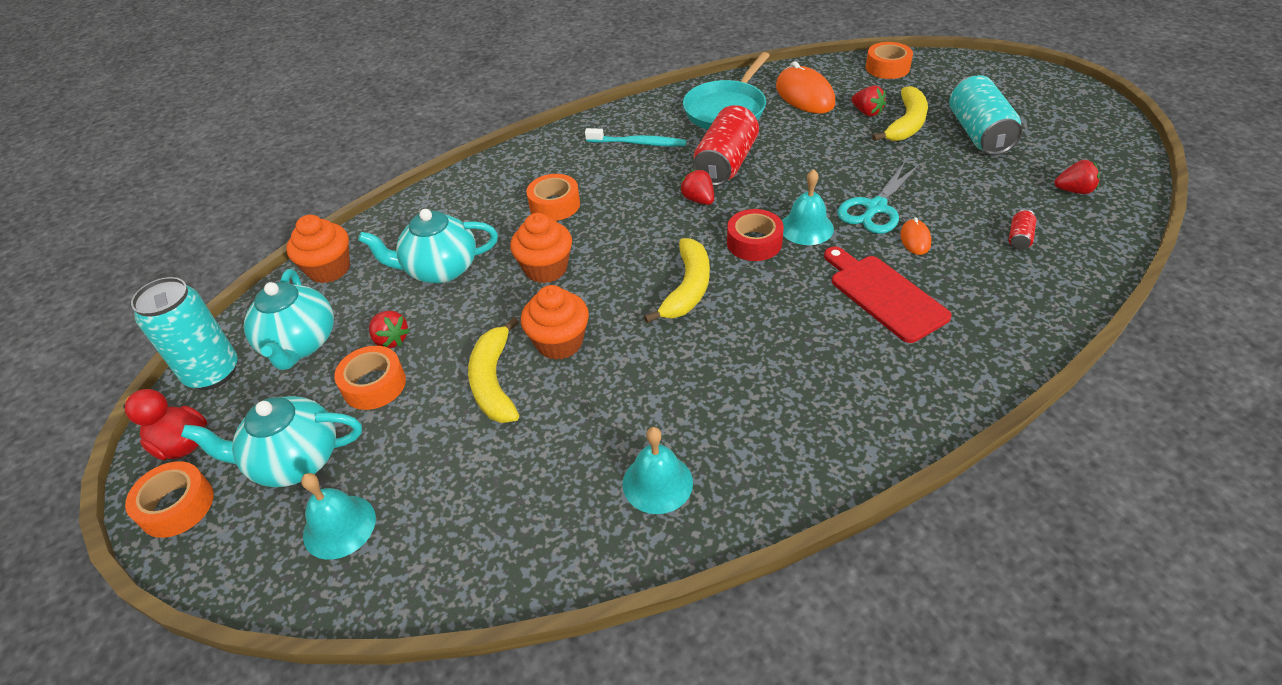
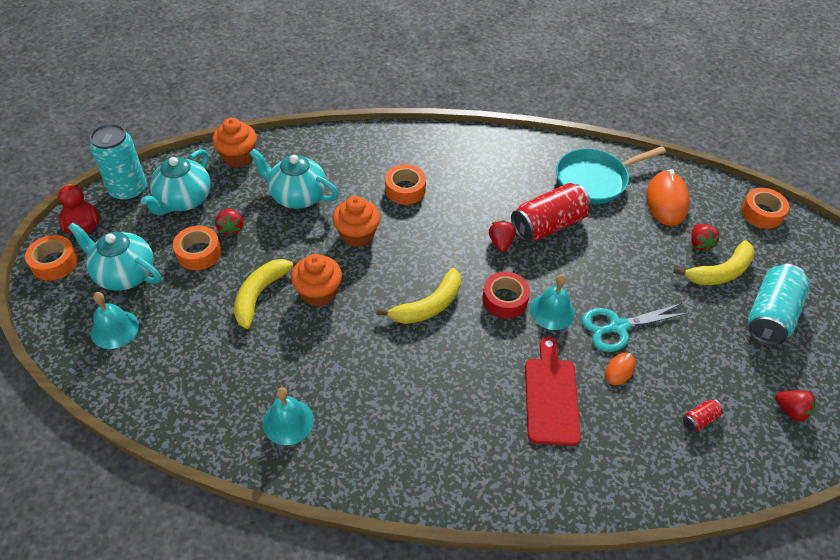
camera: 30 degrees right, 5 degrees up
(638, 143) = (504, 172): turquoise toothbrush -> none

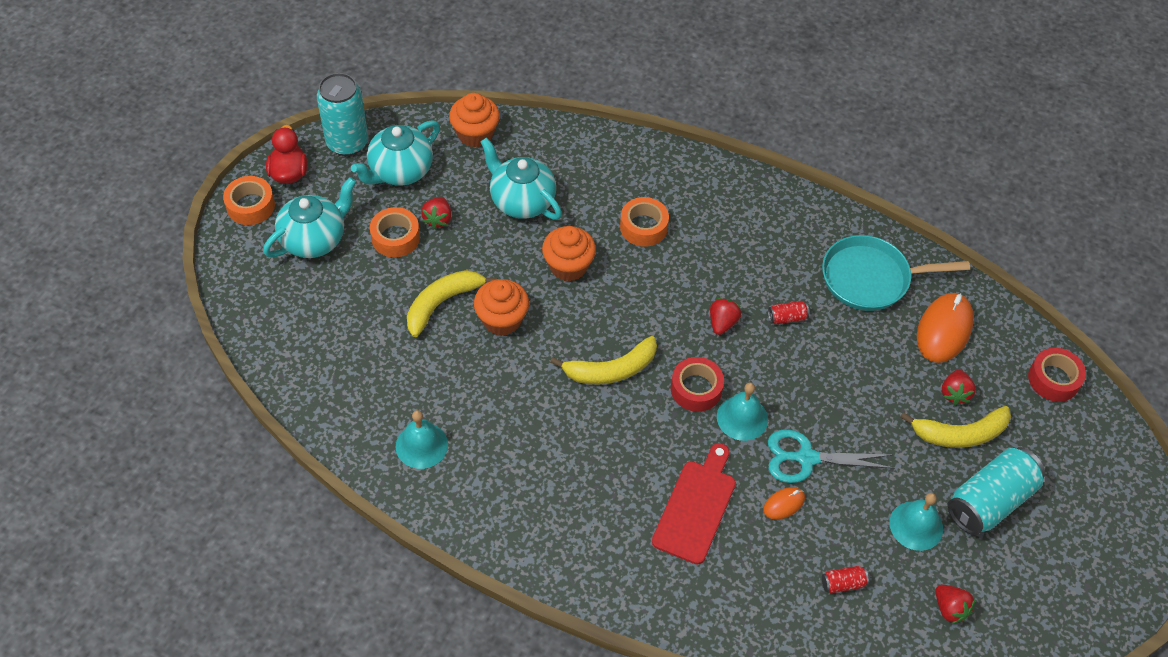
camera: 20 degrees right, 5 degrees up
(114, 329) = (287, 296): turquoise bell -> turquoise bell (916, 525)
(124, 274) = (314, 239): turquoise teapot -> turquoise teapot turned 90 degrees clockwise
(548, 225) = (787, 317): red can -> red can, size x0.43
(761, 213) = (1053, 379): orange tape -> red tape

